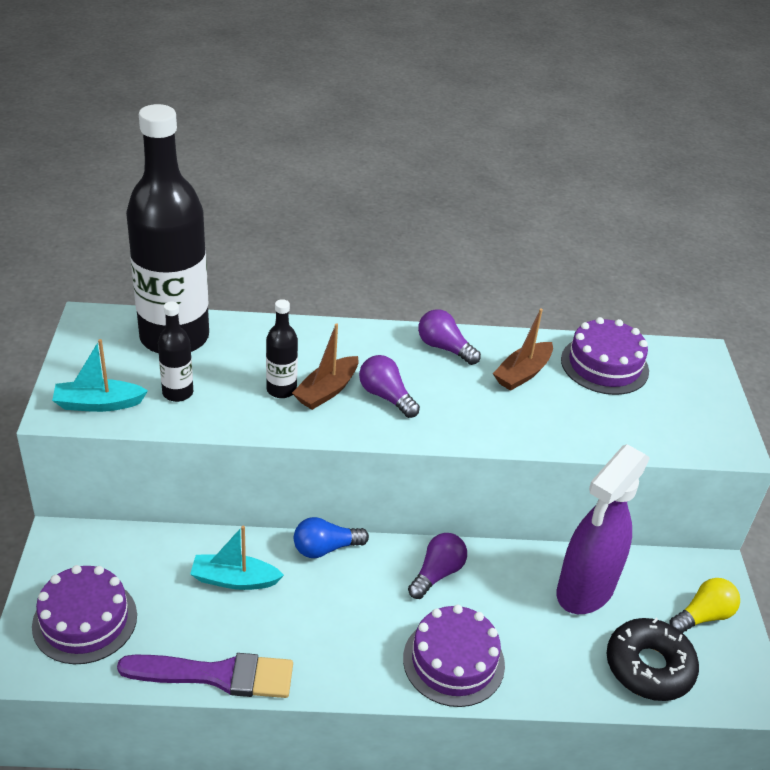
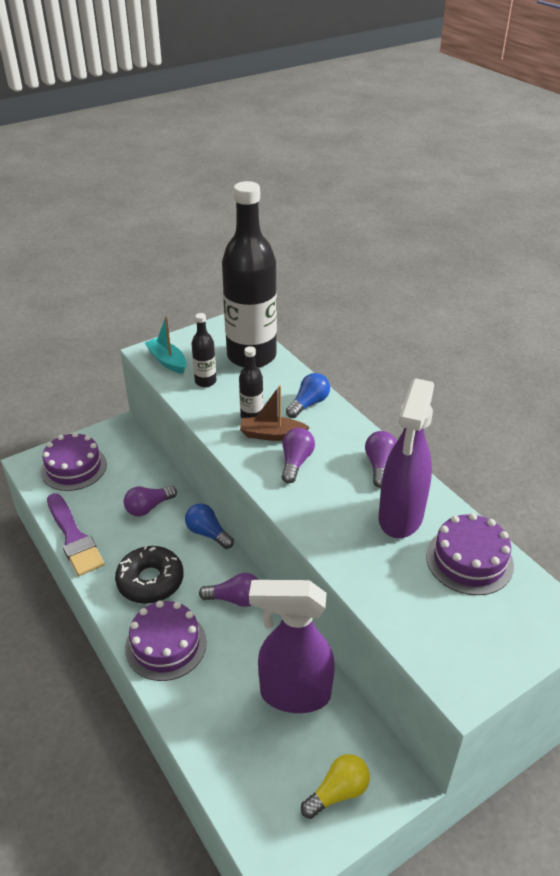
camera: 60 degrees right, 0 degrees up
(234, 580) = (148, 507): turquoise boat -> purple light bulb
(305, 341) = (308, 404): none -> blue light bulb
(522, 373) = (400, 517): brown boat -> purple spray bottle
(649, 667) = (251, 772): black donut -> black donut (150, 581)
(703, 616) = (338, 792): yellow light bulb -> yellow light bulb turned 60 degrees counterclockwise

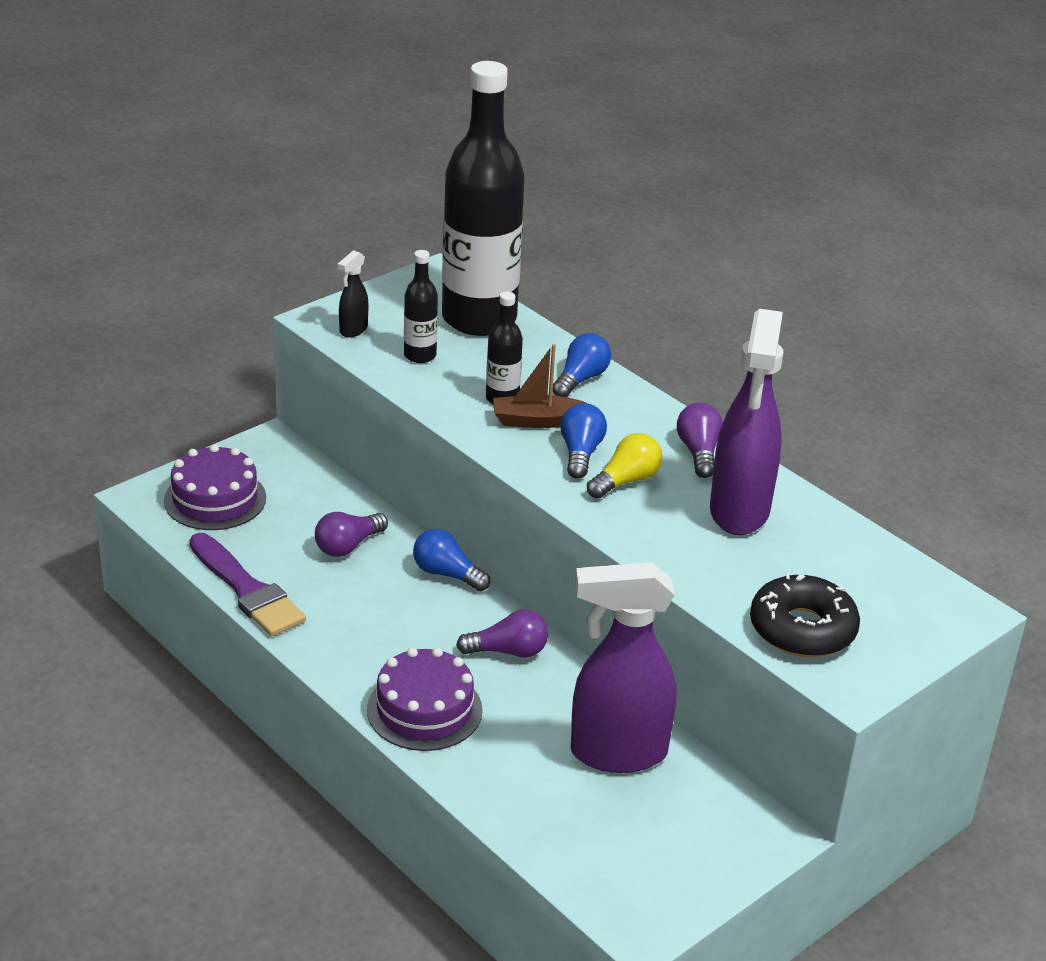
camera: 10 degrees left, 5 degrees down
(150, 581) = (379, 637): black donut -> black donut (802, 629)
(167, 361) = (353, 330): turquoise boat -> black spray bottle
(295, 462) = (580, 453): purple light bulb -> blue light bulb
(338, 792) = (697, 850): yellow light bulb -> yellow light bulb (625, 481)
(469, 560) = (838, 555): purple cake -> none

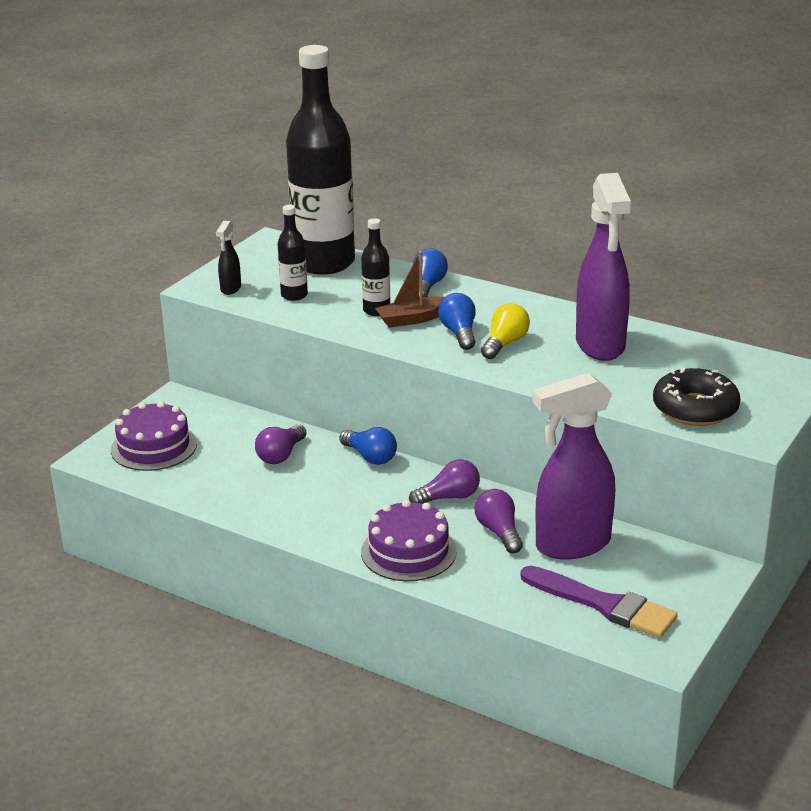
camera: 15 degrees left, 5 degrees down
(247, 590) = (218, 503): purple brush -> purple brush (604, 605)
(447, 574) = (370, 457): blue light bulb -> blue light bulb turned 150 degrees counterclockwise
(698, 452) = (546, 315): purple light bulb -> purple light bulb (499, 532)

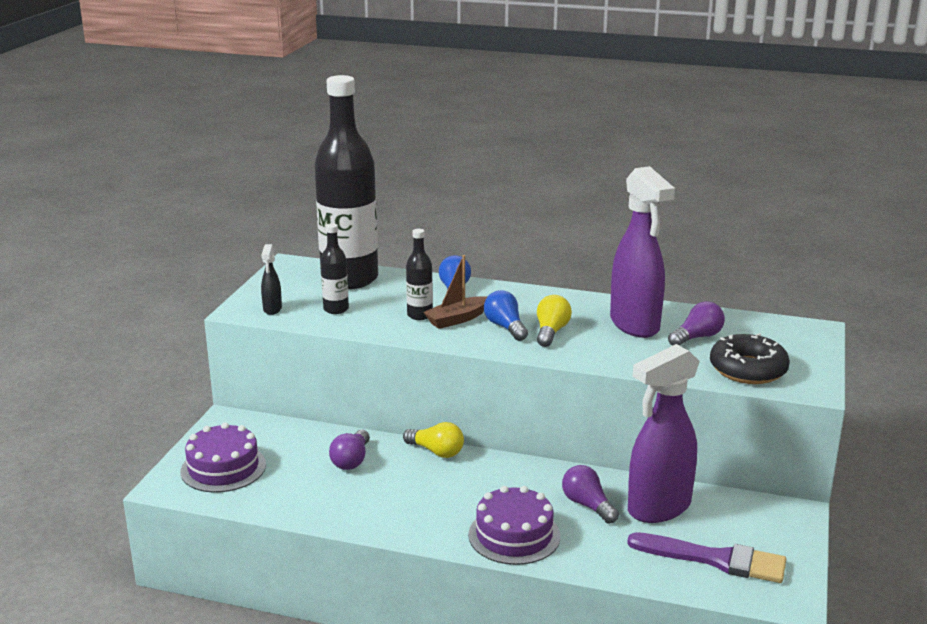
camera: 15 degrees left, 5 degrees down
(370, 457) = (436, 451): blue light bulb -> yellow light bulb
(449, 497) = (526, 479): purple light bulb -> purple light bulb (697, 337)

